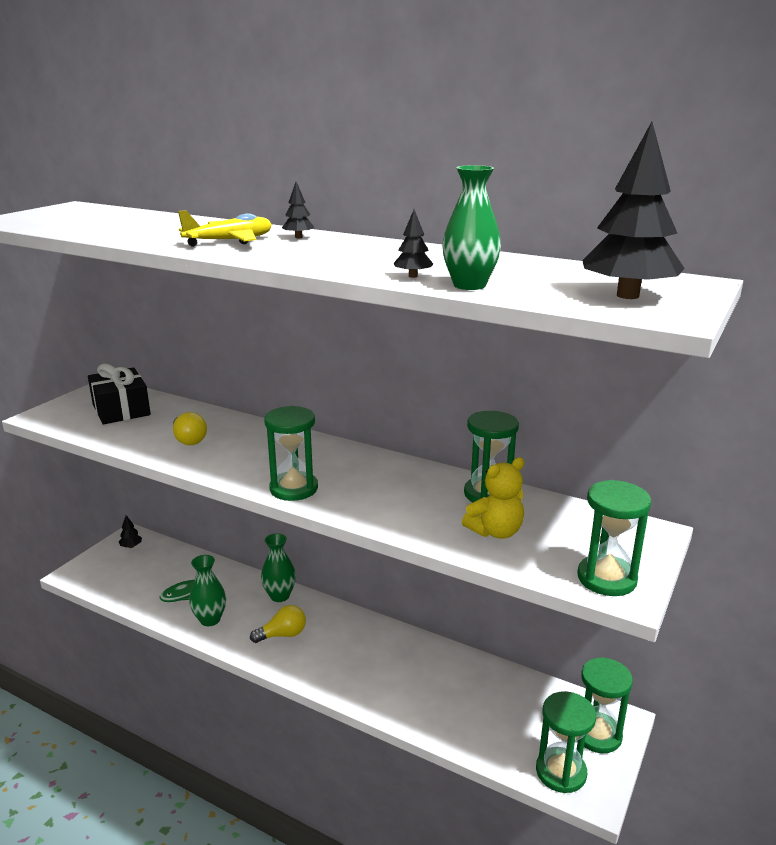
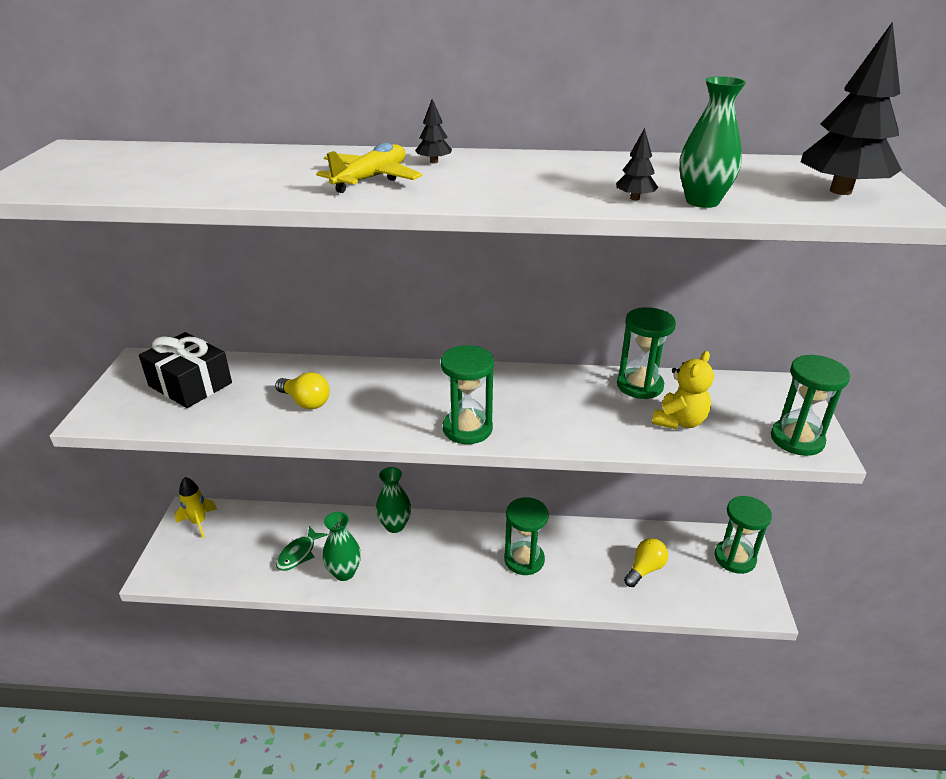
camera: 25 degrees left, 10 degrees up
(131, 546) = (199, 522): black tree -> yellow rocket
(282, 635) = (426, 563): yellow light bulb -> yellow light bulb (645, 569)
(561, 772) = (730, 599): green hourglass -> green hourglass (524, 559)

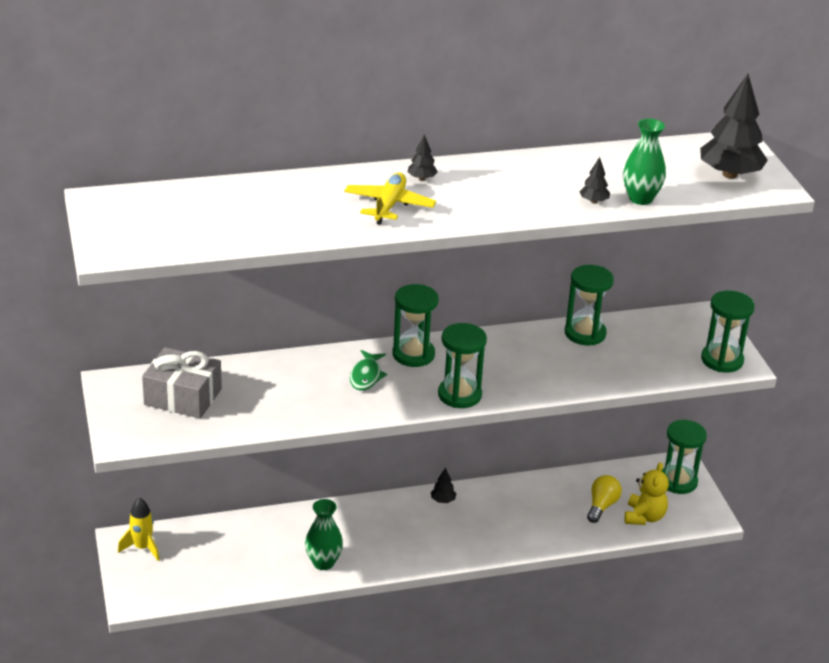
camera: 20 degrees left, 0 degrees up
(190, 384) = (183, 397): black gift -> grey gift
(298, 554) = (267, 556): green fish -> green fish (366, 376)
(306, 402) = (304, 395): yellow light bulb -> none
(395, 525) = (349, 513): green vase -> none
(487, 531) = (443, 500): none -> black tree
(524, 559) = (489, 519): green hourglass -> green hourglass (413, 354)
(679, 421) = (628, 360): yellow teddy bear -> yellow teddy bear (644, 517)

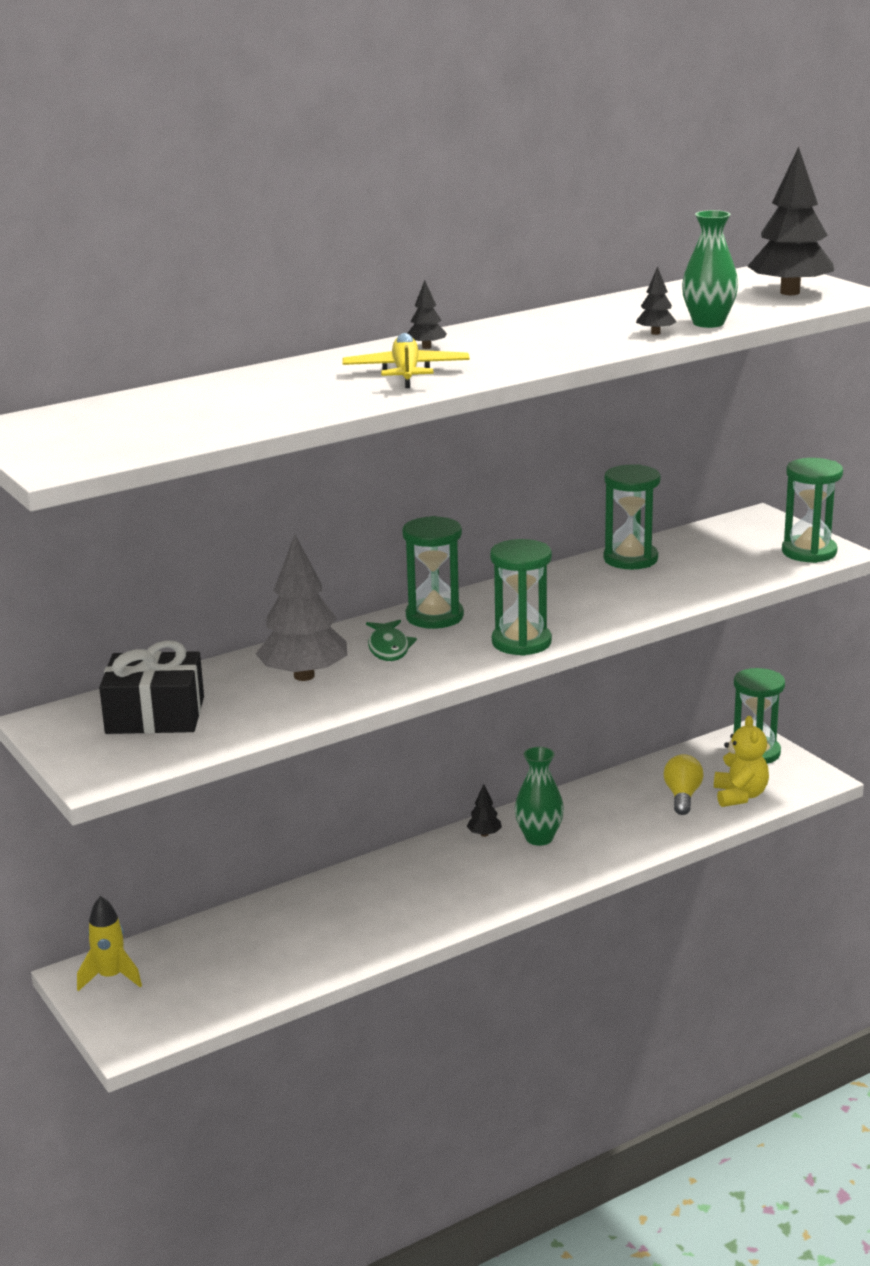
camera: 15 degrees left, 10 degrees down
(183, 397) = (155, 715): grey gift -> black gift
(296, 387) = (304, 676): none -> grey tree
(323, 563) = (369, 935): green vase -> green vase (539, 838)

